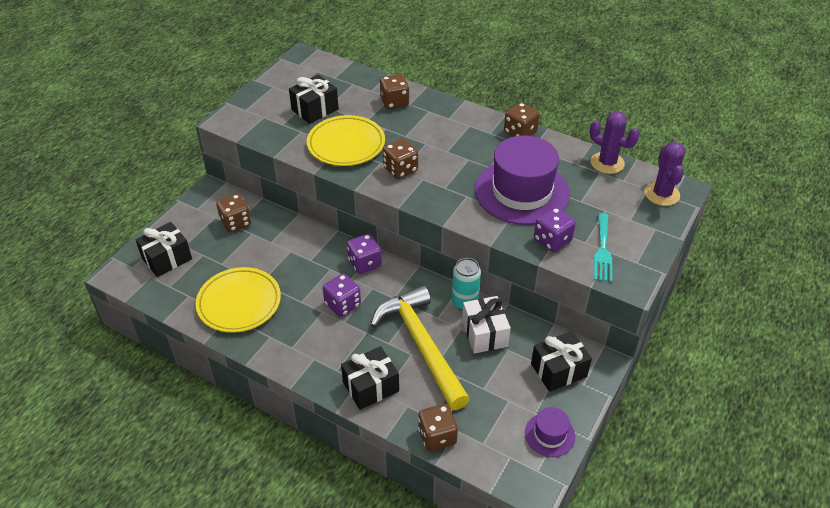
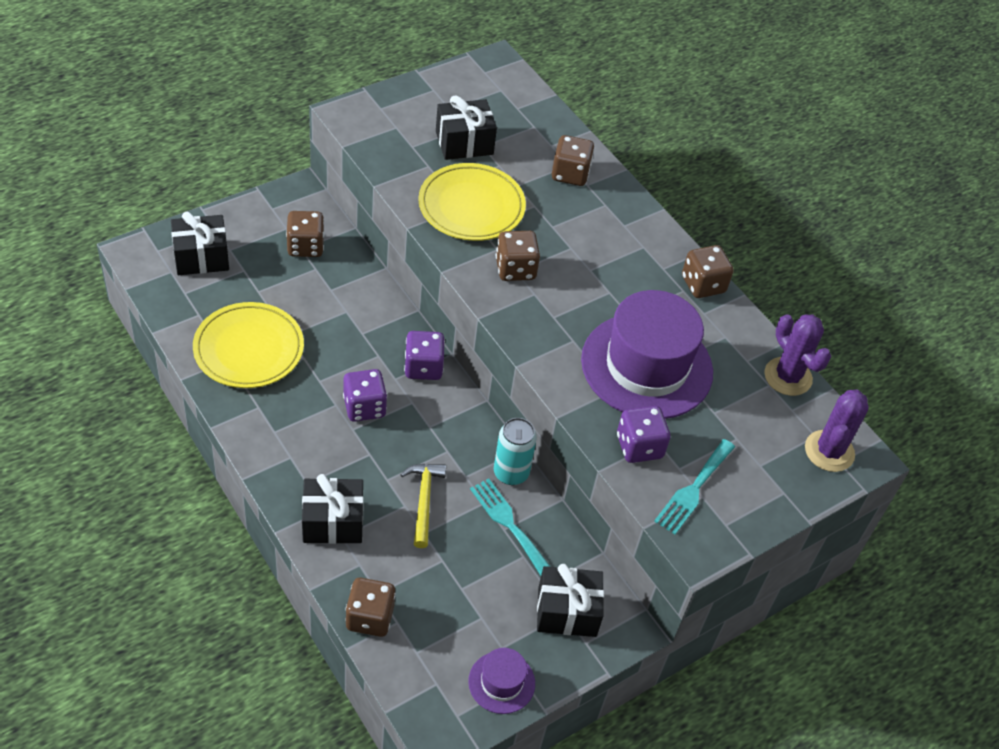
camera: 20 degrees right, 5 degrees up
(421, 345) = (423, 501): yellow hammer -> yellow hammer, size x0.49
(484, 334) = (508, 523): white gift -> turquoise fork

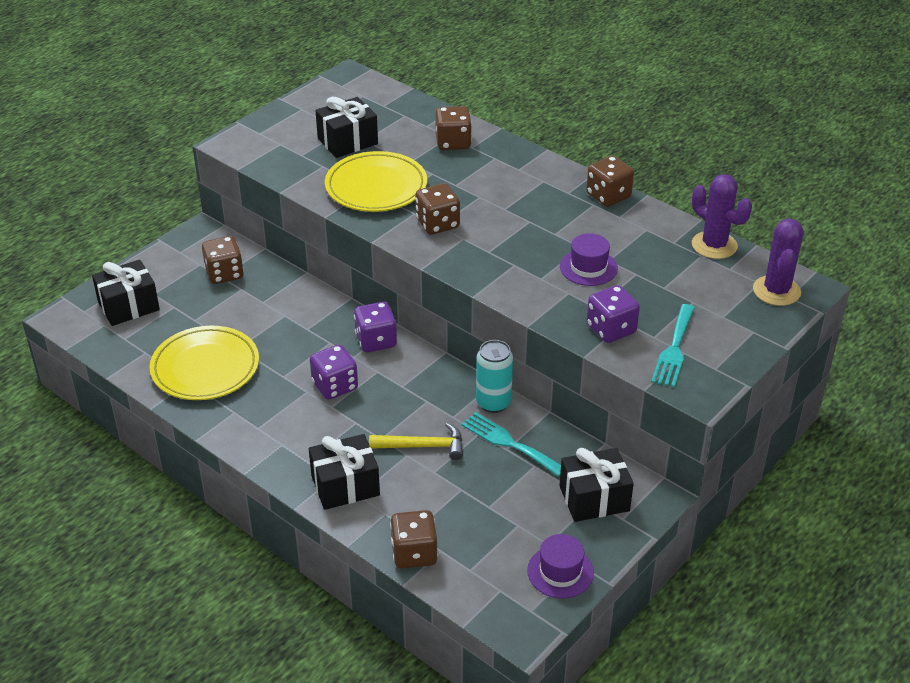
camera: 10 degrees left, 10 degrees down
(423, 501) = (423, 446): yellow hammer -> yellow hammer turned 105 degrees clockwise
(646, 366) = (588, 267): purple hat -> purple hat, size x0.46

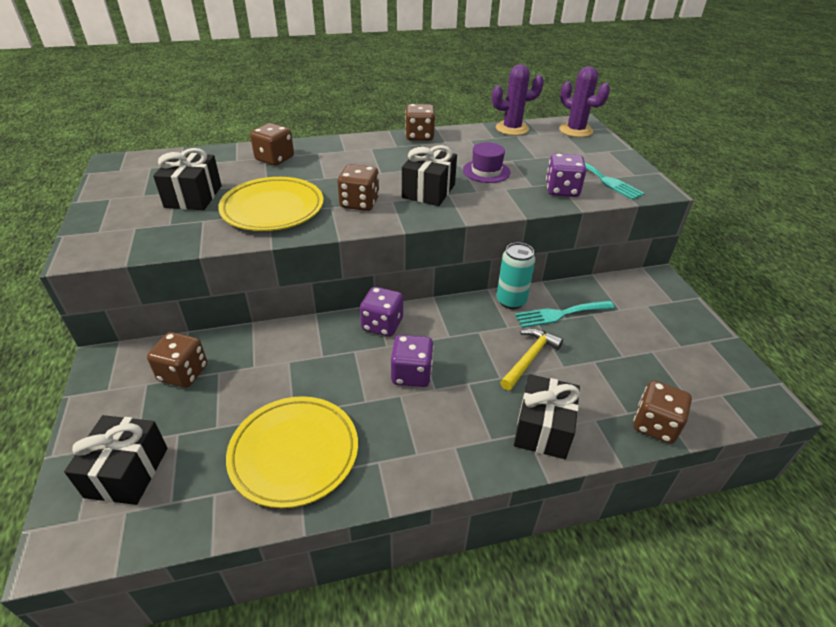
camera: 55 degrees left, 0 degrees up
(560, 572) = (714, 354): purple hat -> none
(594, 498) = (645, 304): black gift -> black gift (428, 191)

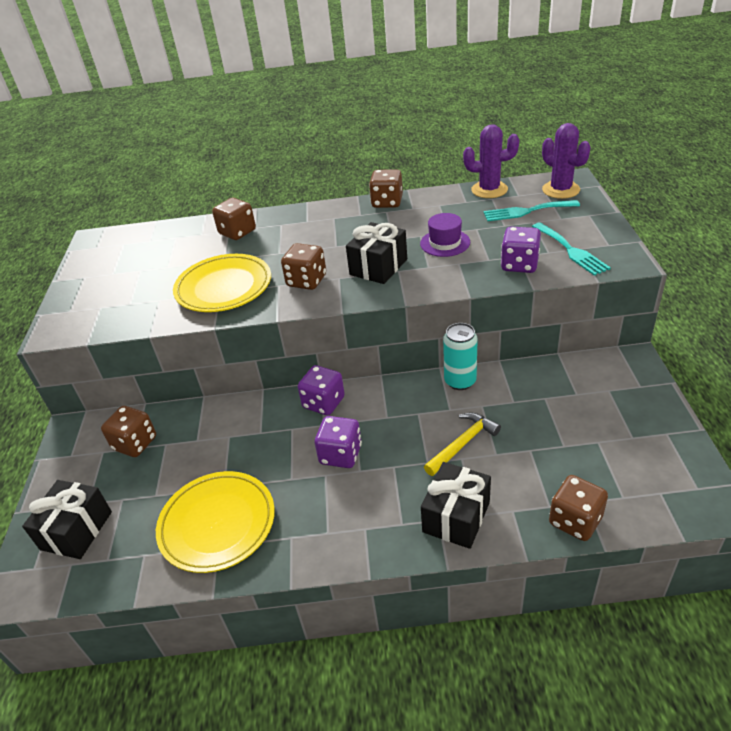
camera: 15 degrees right, 0 degrees up
(193, 196) = (155, 275): black gift -> none
(560, 314) = (509, 397): turquoise fork -> turquoise fork (526, 211)

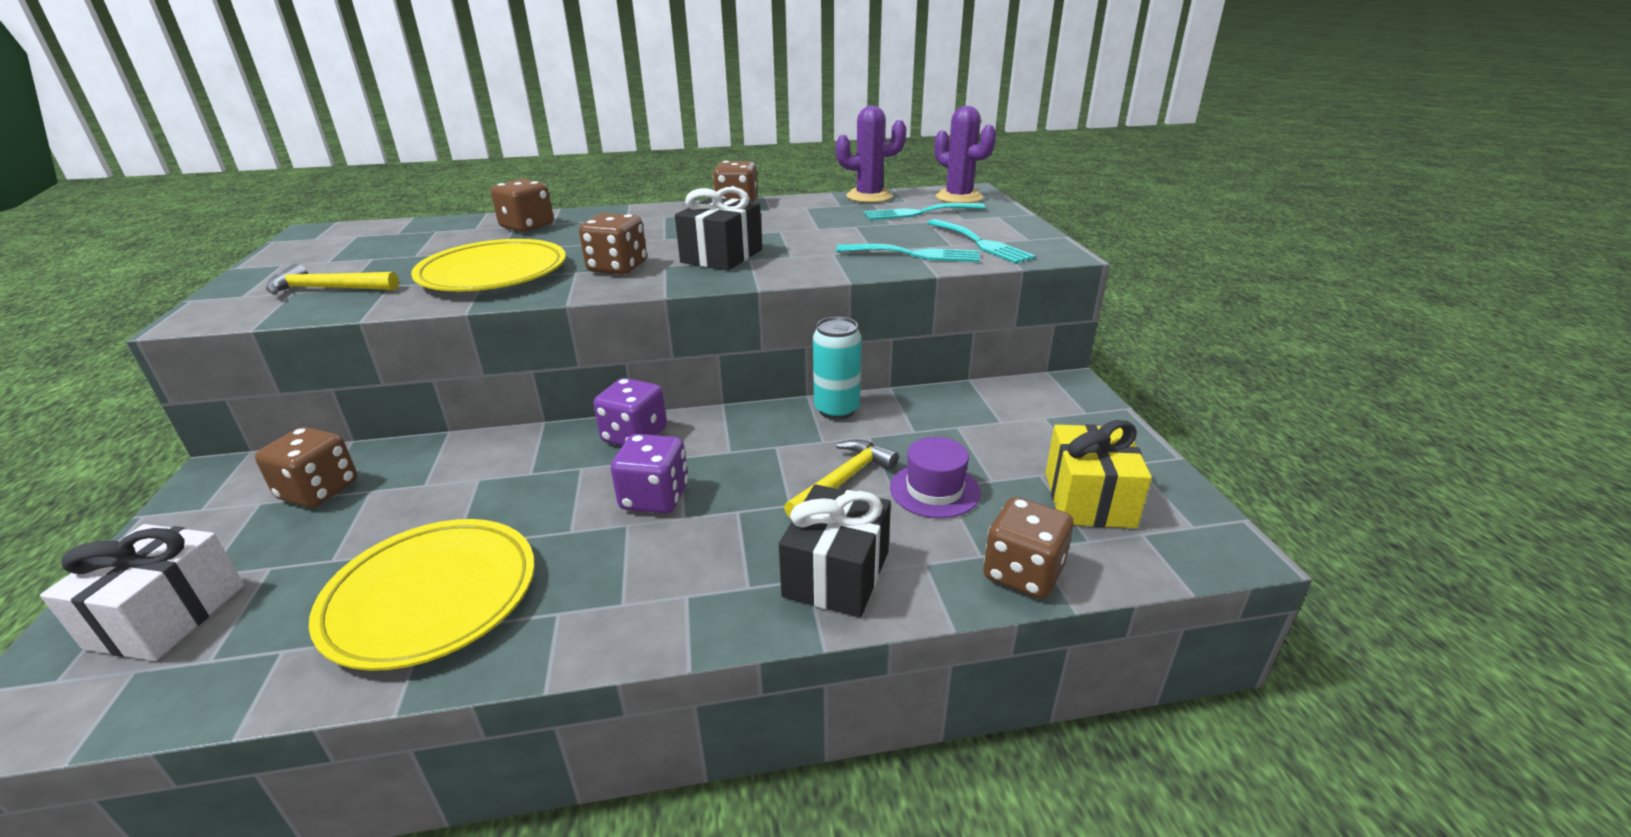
camera: 10 degrees left, 10 degrees down
(76, 530) = (167, 616): black gift -> white gift
(121, 304) = (328, 289): none -> yellow hammer
(445, 243) = (813, 236): purple hat -> purple hat (934, 490)
(519, 265) = (915, 254): purple dice -> turquoise fork
(628, 464) = (1088, 499): none -> yellow gift

